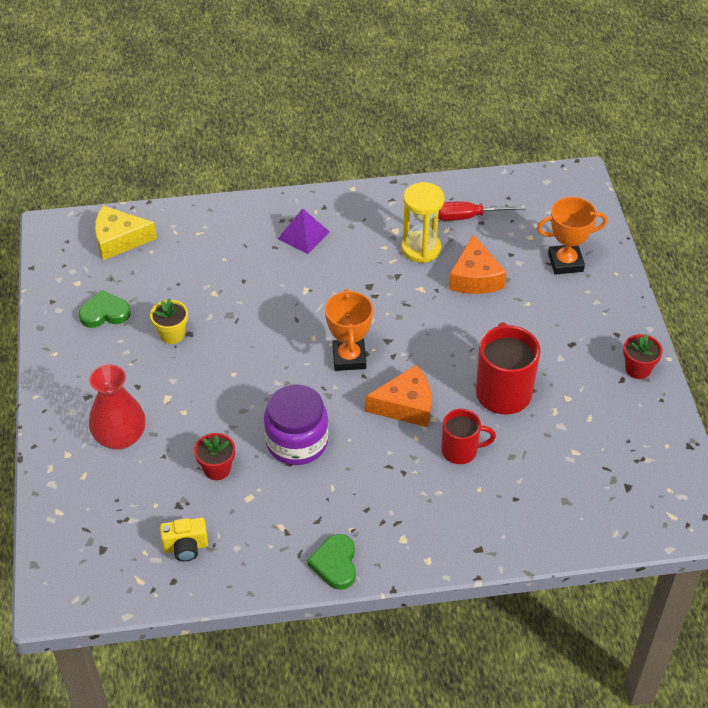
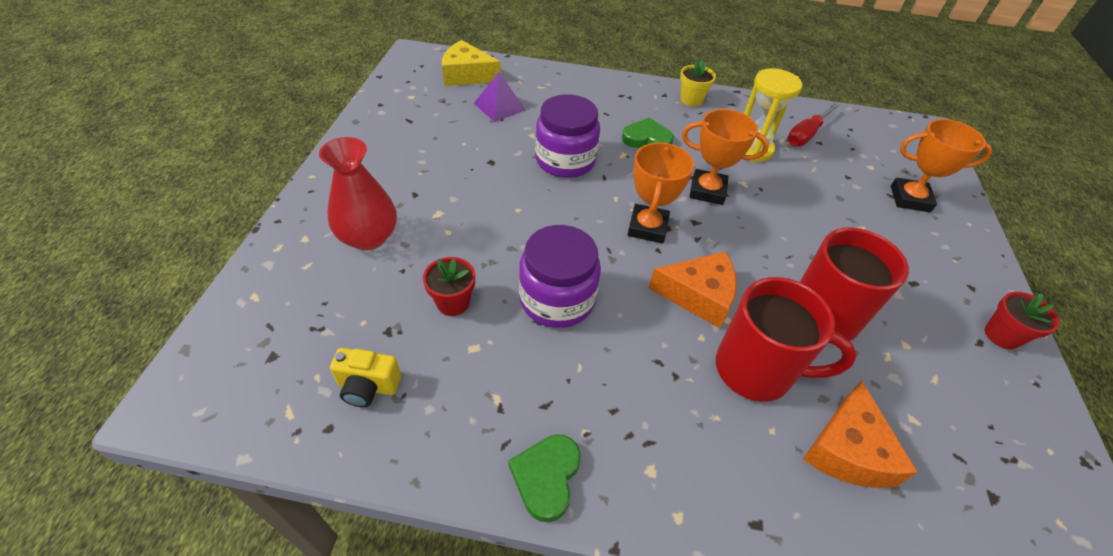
camera: 15 degrees right, 0 degrees up
(104, 313) = (421, 125): green heart -> green heart (647, 138)
(172, 334) = (474, 158): yellow flower pot -> yellow flower pot (691, 100)
(255, 312) = (565, 160): none -> purple jar
(303, 235) = (637, 110): purple pyramid -> purple pyramid (499, 106)
(390, 306) = (707, 191): none -> orange trophy
(461, 451) = (756, 370): red mug -> red mug, size x1.63
(468, 217) = (806, 134): red screwdriver -> red screwdriver turned 60 degrees counterclockwise
(475, 277) = (805, 188): orange cheese -> orange cheese (847, 450)

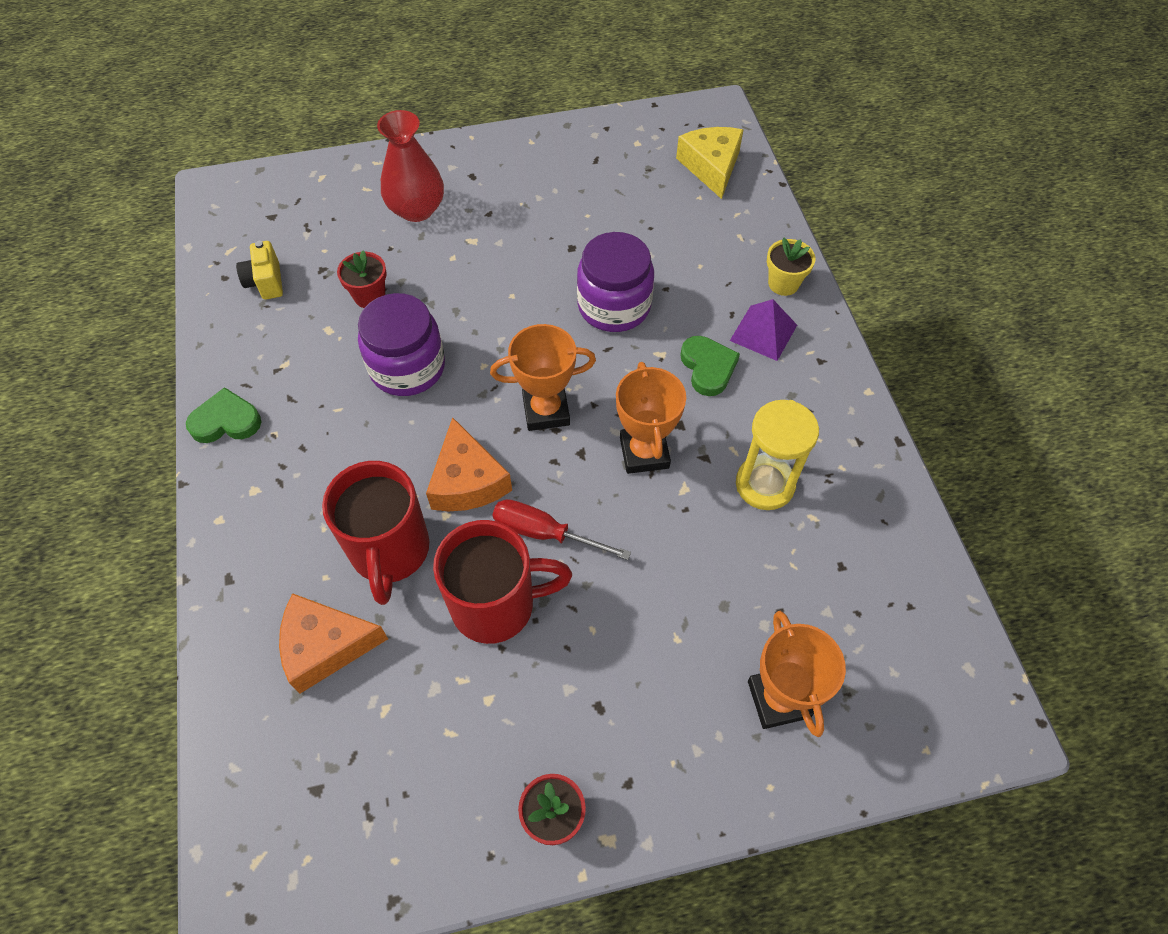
camera: 70 degrees right, 10 degrees up
(499, 106) = (672, 217): purple pyramid -> purple pyramid (763, 332)
(691, 100) = (831, 392): yellow flower pot -> yellow flower pot (783, 284)
(806, 134) = (848, 546): red screwdriver -> red screwdriver (544, 533)

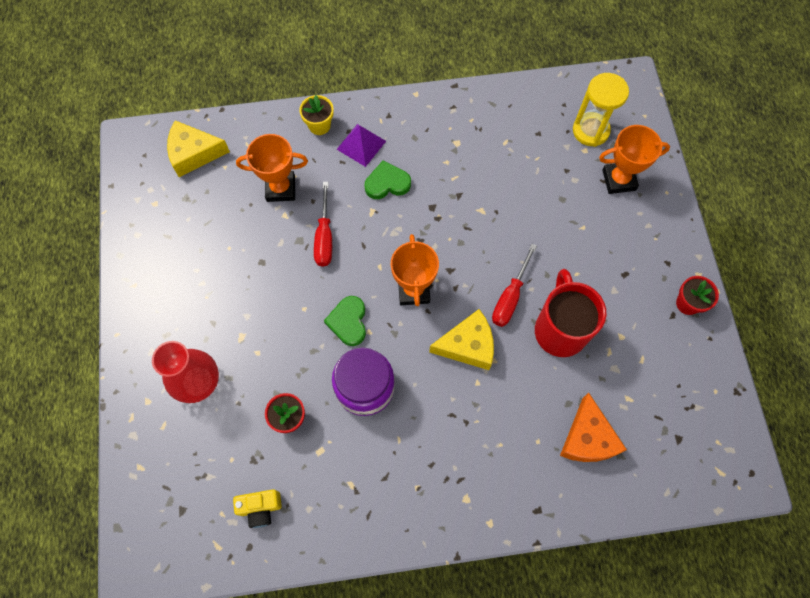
camera: 85 degrees left, 10 degrees up
(226, 421) = (402, 527): green heart -> green heart (348, 322)
(390, 552) = (520, 397): red mug -> none
(467, 481) = (467, 345): orange cheese -> yellow cheese
(614, 306) = (324, 237): purple jar -> red screwdriver
(644, 453) = (453, 231): orange trophy -> orange trophy (280, 188)
(764, 484) = (481, 164): yellow hourglass -> yellow hourglass (590, 131)

